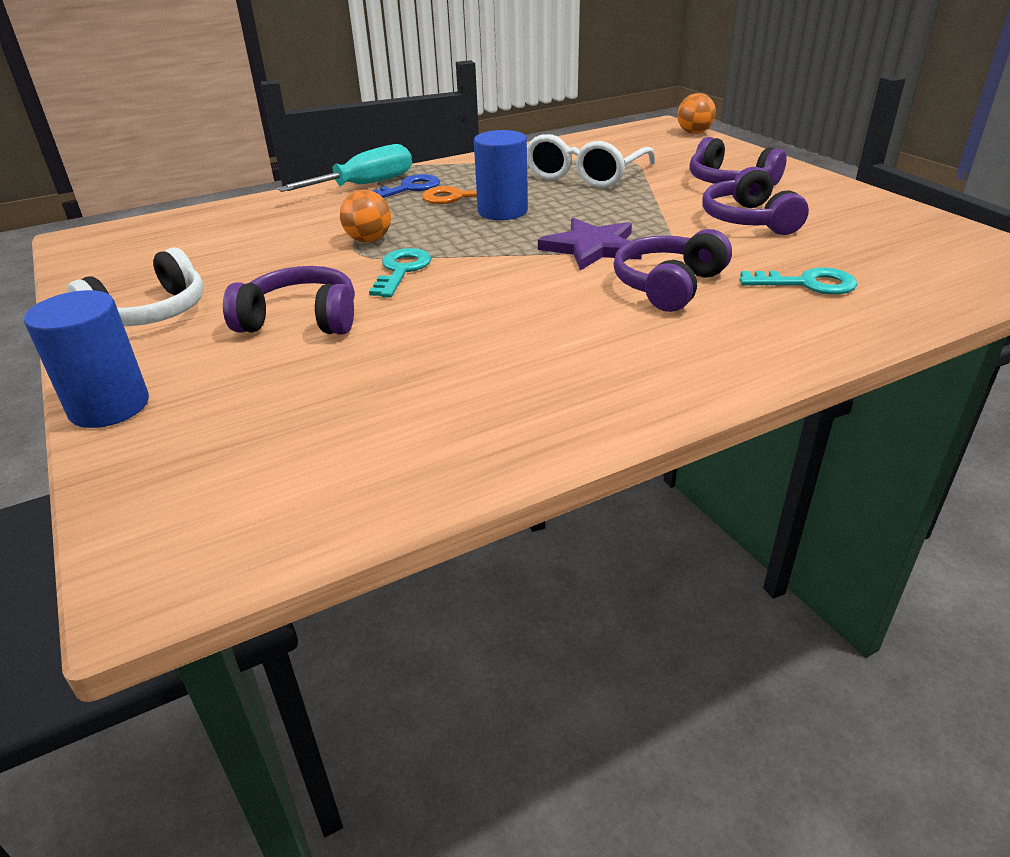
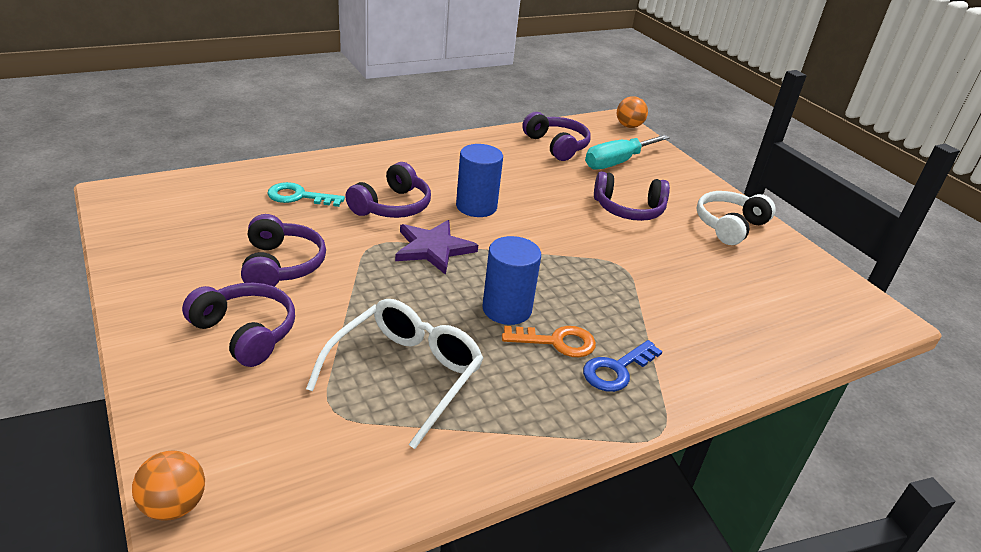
camera: 175 degrees right, 0 degrees up
(109, 406) = (689, 173): blue cylinder -> blue cylinder (476, 206)
(365, 185) = (673, 386): turquoise screwdriver -> turquoise screwdriver (617, 162)
(369, 240) = (621, 281): orange ball -> orange ball (629, 126)
(376, 443) = (556, 146): none -> purple headphones
(401, 270) = (580, 243): turquoise key -> none

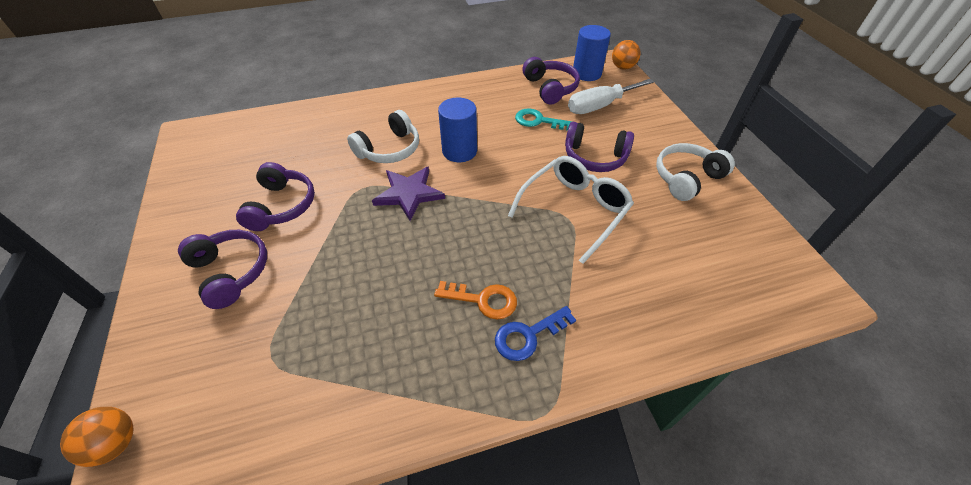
camera: 15 degrees right, 15 degrees up
(298, 196) = (318, 138): turquoise key -> turquoise key (538, 121)
(392, 206) = (389, 149): purple headphones -> white headphones
(404, 375) = (340, 326): white glasses -> white glasses (573, 210)
(507, 309) = (450, 261): blue cylinder -> blue cylinder (586, 73)
(617, 162) = (600, 106): turquoise screwdriver -> white screwdriver

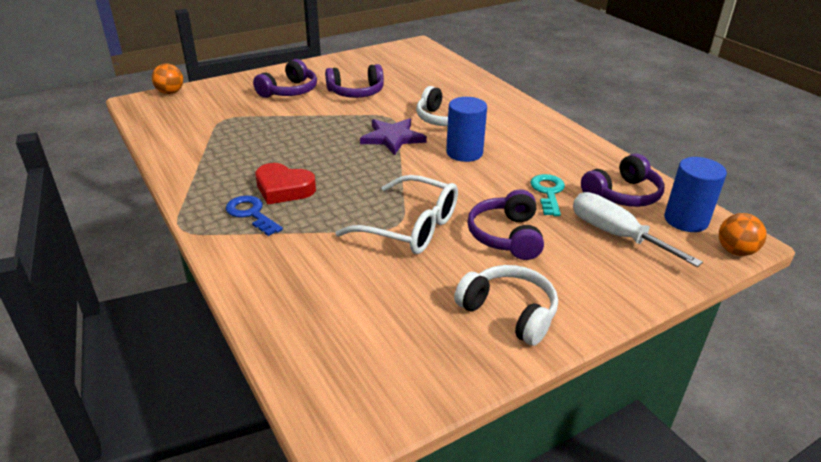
camera: 75 degrees right, 15 degrees down
(483, 300) = (283, 189): orange key -> red heart

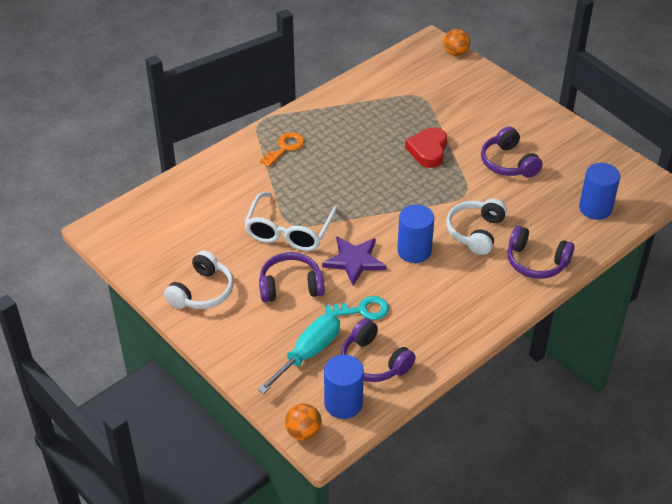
camera: 80 degrees right, 10 degrees up
(251, 214) = (285, 147): blue key -> orange key
(283, 189) = (322, 155): red heart -> red heart (428, 151)
(289, 91) = (491, 120): purple headphones -> purple headphones (536, 262)
(392, 138) = (425, 201): purple star -> purple star (354, 261)
(432, 69) = (595, 208): none -> blue cylinder
(616, 235) = (308, 353): white screwdriver -> turquoise screwdriver

